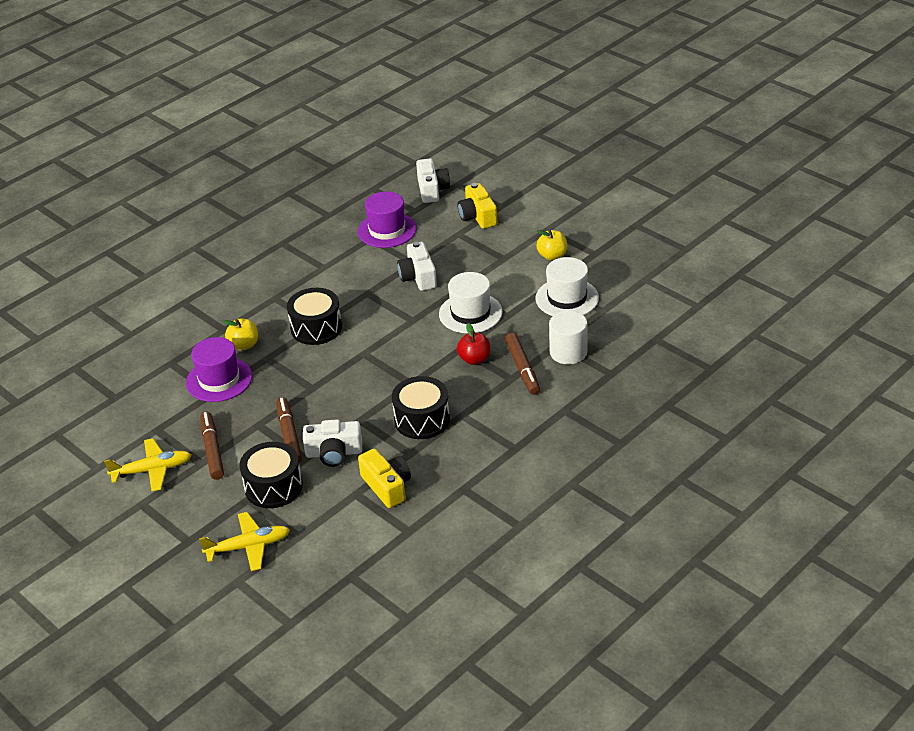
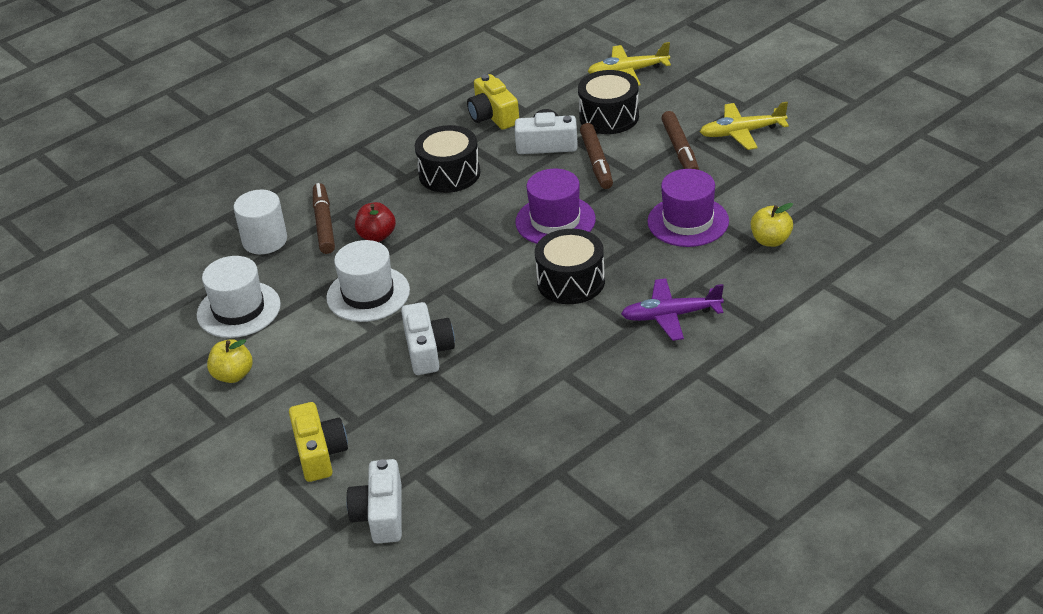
camera: 175 degrees left, 0 degrees up
(244, 345) = (664, 262): yellow apple -> yellow apple (770, 240)
(245, 306) = (671, 316): none -> purple plane
(387, 230) = (464, 434): purple hat -> purple hat (555, 221)

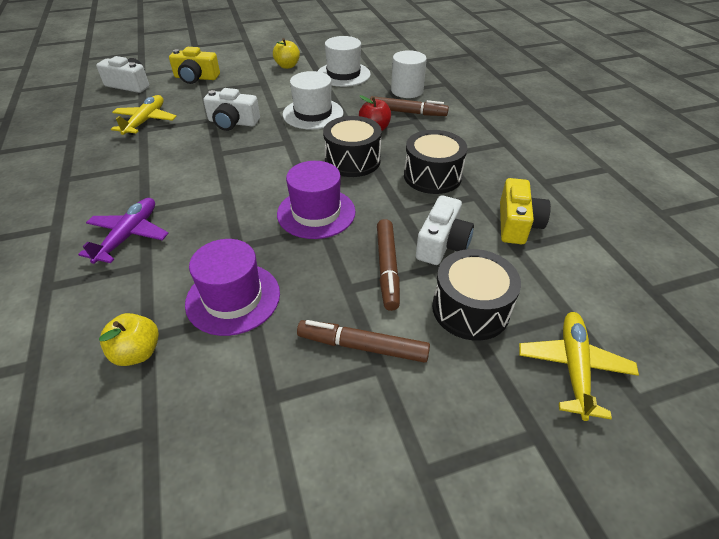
camera: 110 degrees right, 5 degrees up
(493, 116) = (517, 224): yellow camera -> yellow camera turned 105 degrees clockwise
(571, 282) = (230, 197): black drum -> black drum (352, 160)
(596, 162) = (387, 268): brown marker -> brown marker turned 105 degrees counterclockwise
(742, 132) = (356, 433): yellow plane -> yellow plane (145, 121)

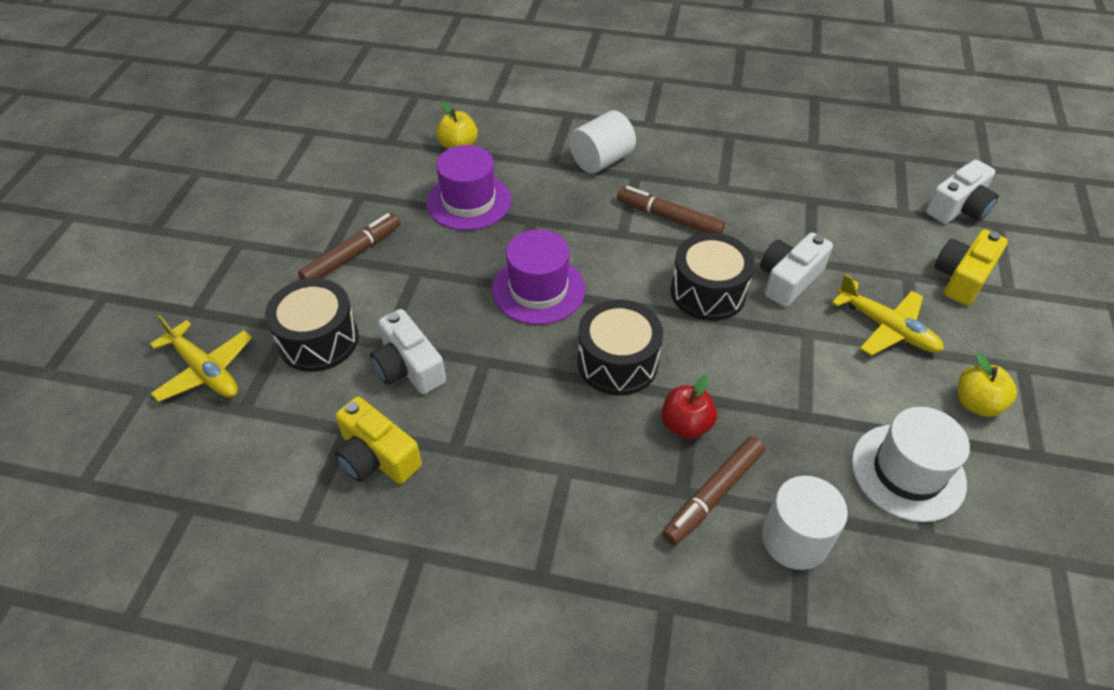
camera: 120 degrees right, 5 degrees up
(128, 236) = (601, 160): purple plane -> white cylinder
(145, 121) = (833, 205): yellow plane -> yellow plane (886, 327)
(313, 114) = (771, 371): white hat -> none
(387, 268) = (415, 307): brown marker -> brown marker (669, 218)
(432, 176) = (526, 428): black drum -> black drum (708, 292)

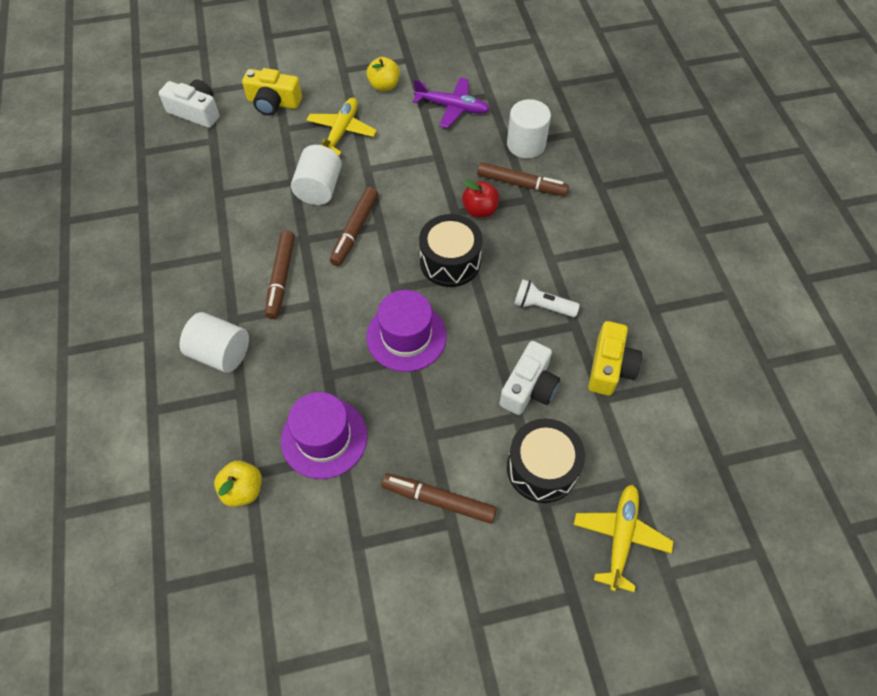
camera: 115 degrees left, 10 degrees up
(501, 427) = (542, 306): none -> white flashlight
(708, 292) = (355, 230): black drum -> brown marker
(789, 279) = (319, 189): white camera -> white cylinder
(908, 472) = (452, 107): white hat -> purple plane

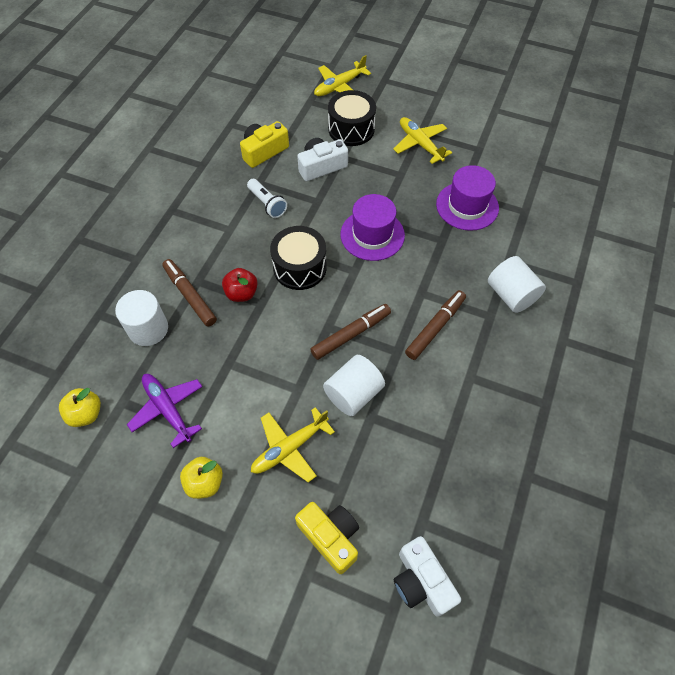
camera: 145 degrees left, 0 degrees up
(243, 490) = (533, 205): yellow apple -> yellow apple (86, 414)
(438, 500) = (420, 144): brown marker -> yellow plane

